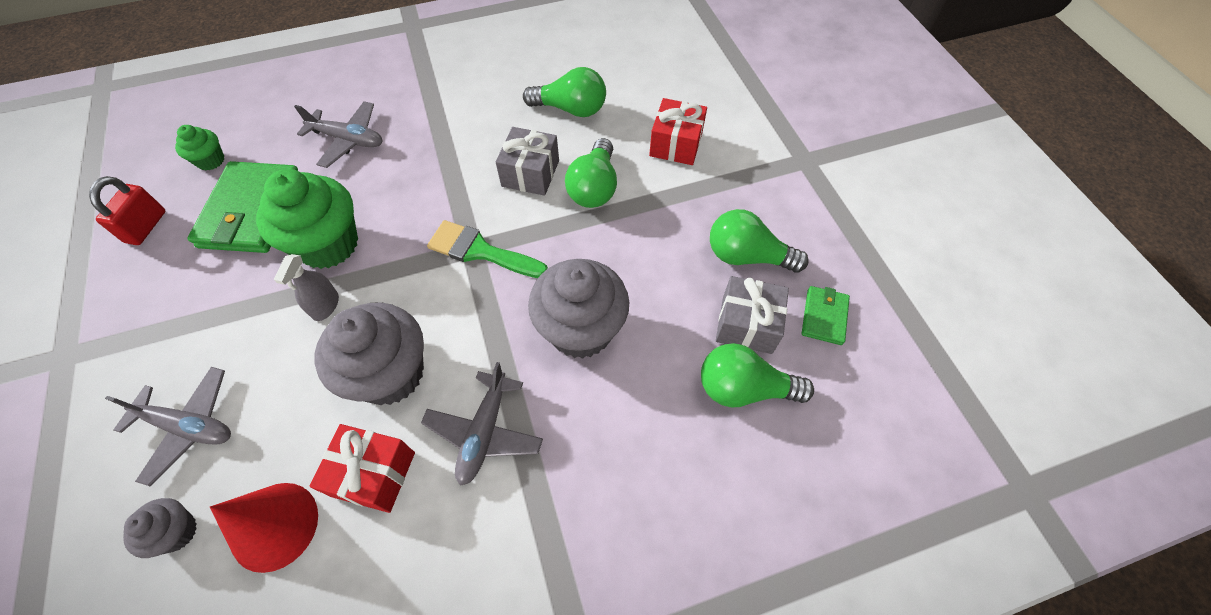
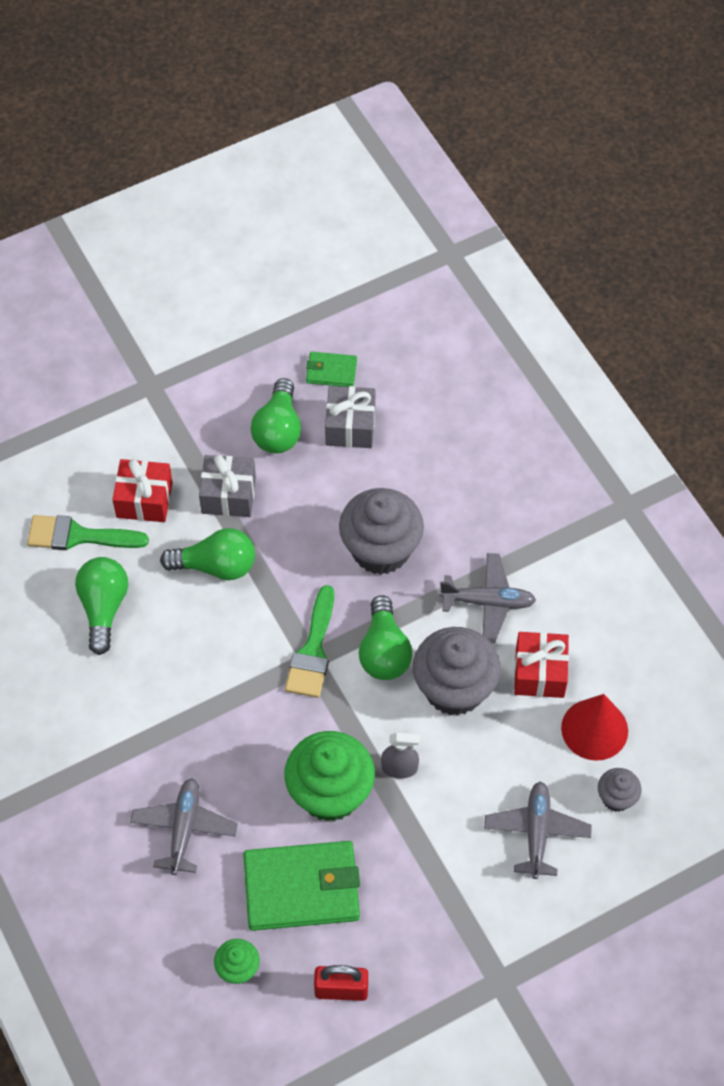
camera: 100 degrees left, 0 degrees up
(530, 173) = (206, 628): grey gift -> grey gift (228, 495)
(646, 99) = (78, 536): none -> green brush
(743, 388) = (409, 426): green light bulb -> green light bulb (384, 651)

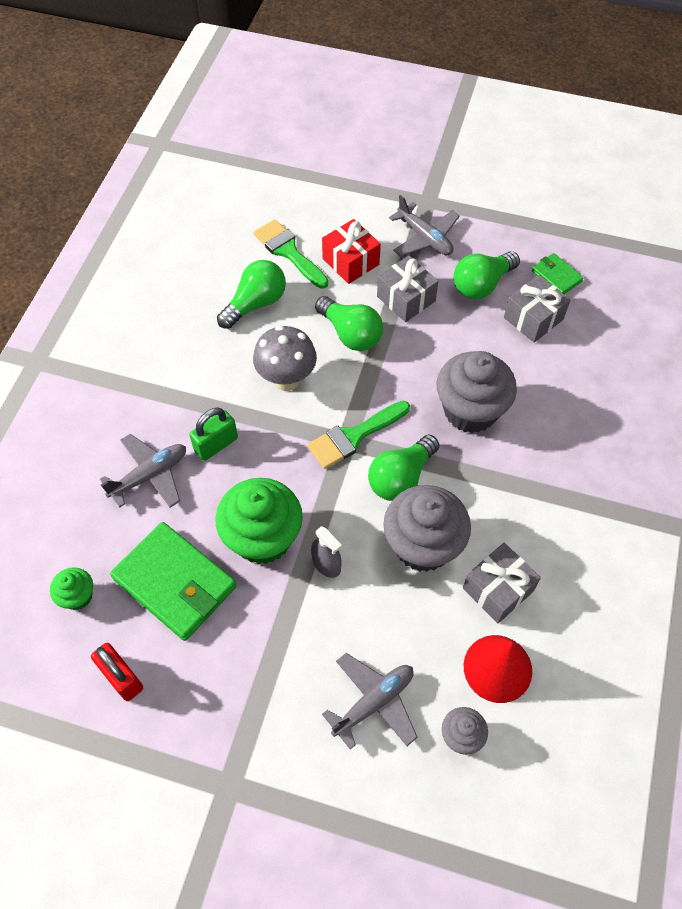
camera: 45 degrees right, 0 degrees up
(206, 651) = (286, 380): none -> grey mushroom
(209, 756) = (216, 444): none -> green padlock
(488, 602) = (511, 508): grey plane -> grey plane (425, 238)
(539, 673) = (498, 589): red gift -> grey gift

